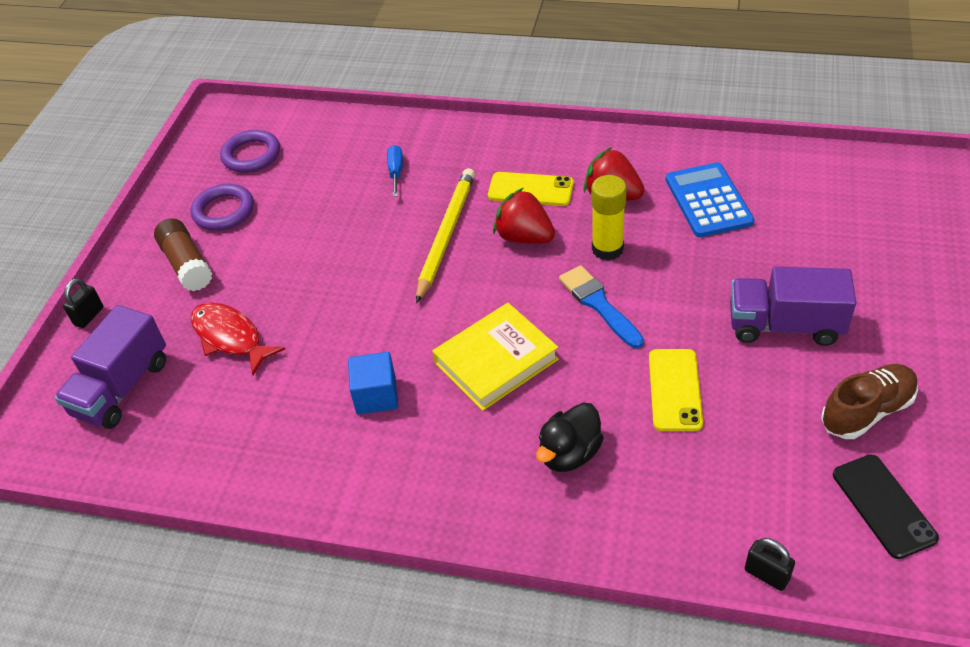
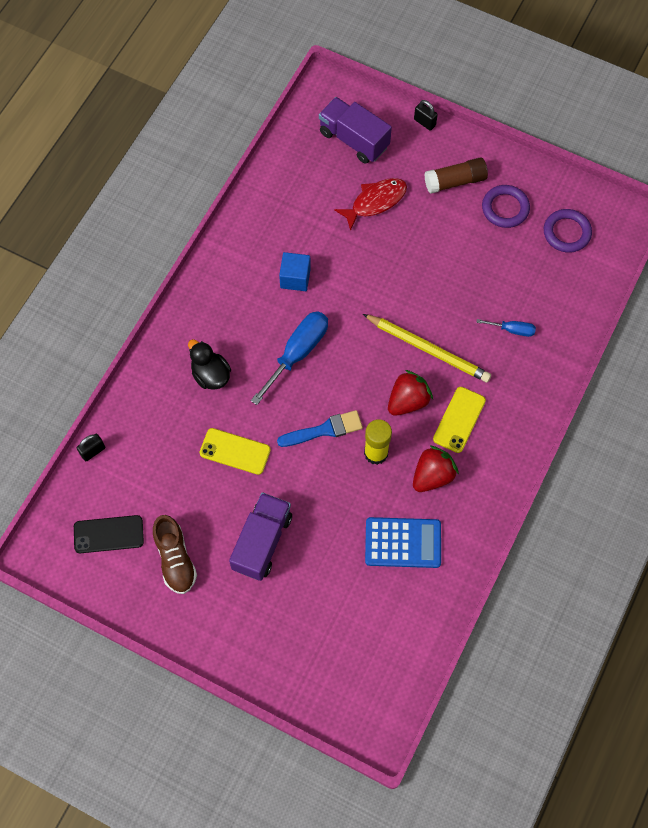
camera: 100 degrees right, 20 degrees up
(496, 361) = (298, 353): yellow book -> blue screwdriver

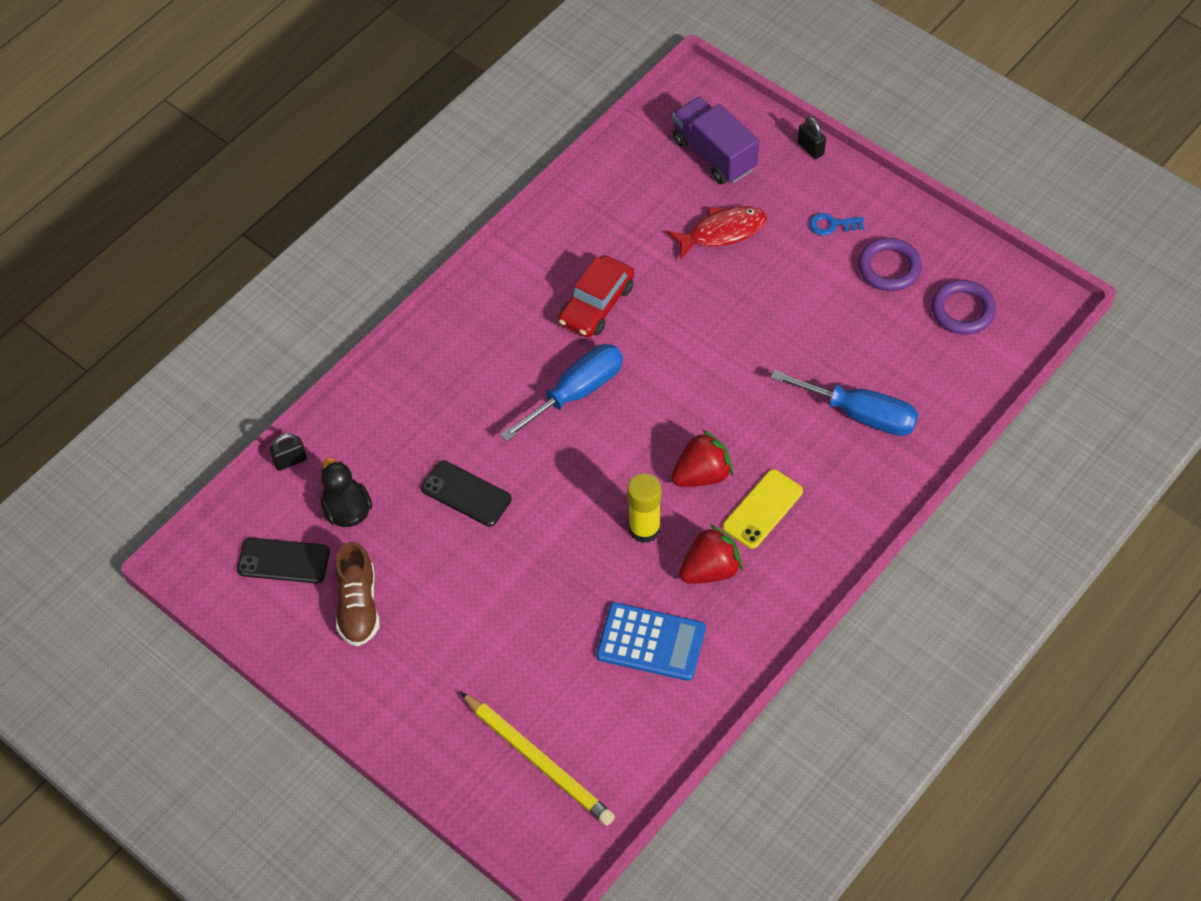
camera: 15 degrees right, 10 degrees down
(211, 375) = (460, 399): black duck -> black duck (347, 510)
(235, 451) = (466, 493): yellow phone -> black phone
(262, 542) = (472, 606): purple truck -> none
(295, 278) = (596, 304): blue cube -> red car
(324, 430) = (586, 489): blue brush -> none
(428, 349) = (744, 418): yellow pencil -> yellow pencil (539, 760)
(455, 181) = (832, 225): brown glue stick -> blue key
(512, 330) = (860, 414): blue screwdriver -> blue screwdriver, size x1.95

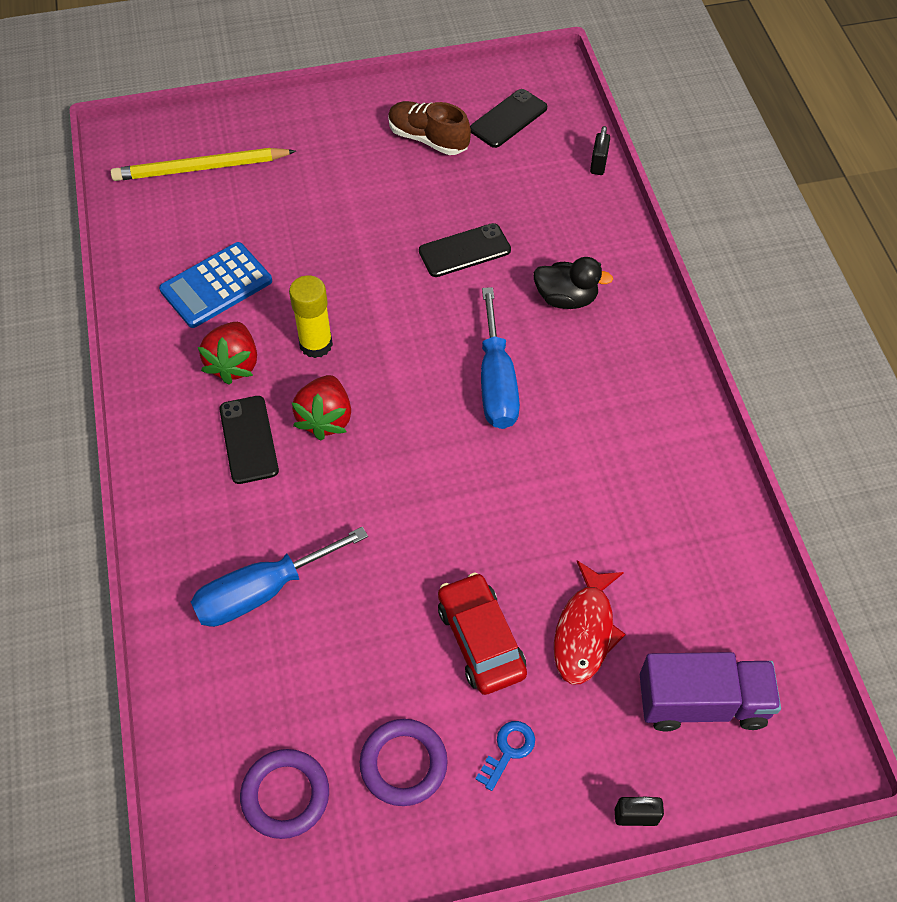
camera: 125 degrees right, 0 degrees up
(347, 510) = (519, 174): black duck -> black duck (566, 298)
(596, 304) = (583, 459): red car -> red car (481, 640)
(762, 509) = (249, 439): yellow phone -> black phone

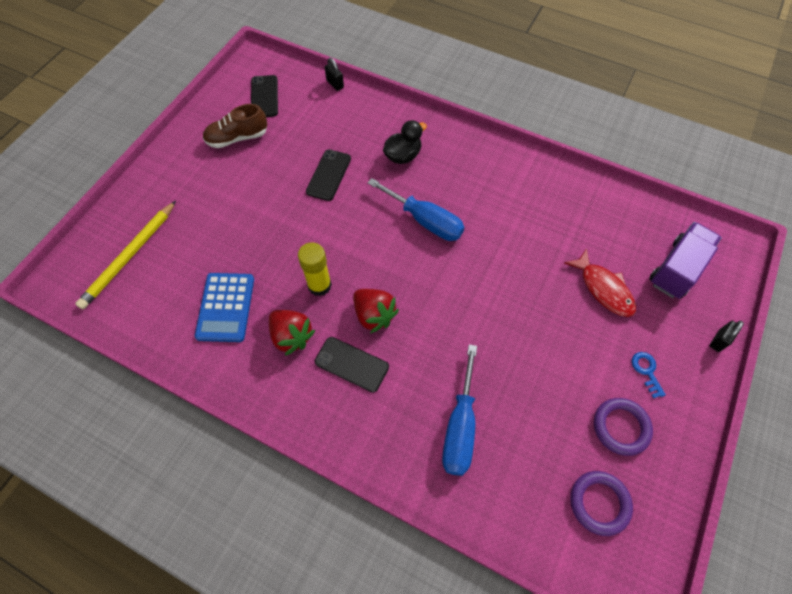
camera: 50 degrees left, 5 degrees up
(481, 640) = (574, 338): red car -> none

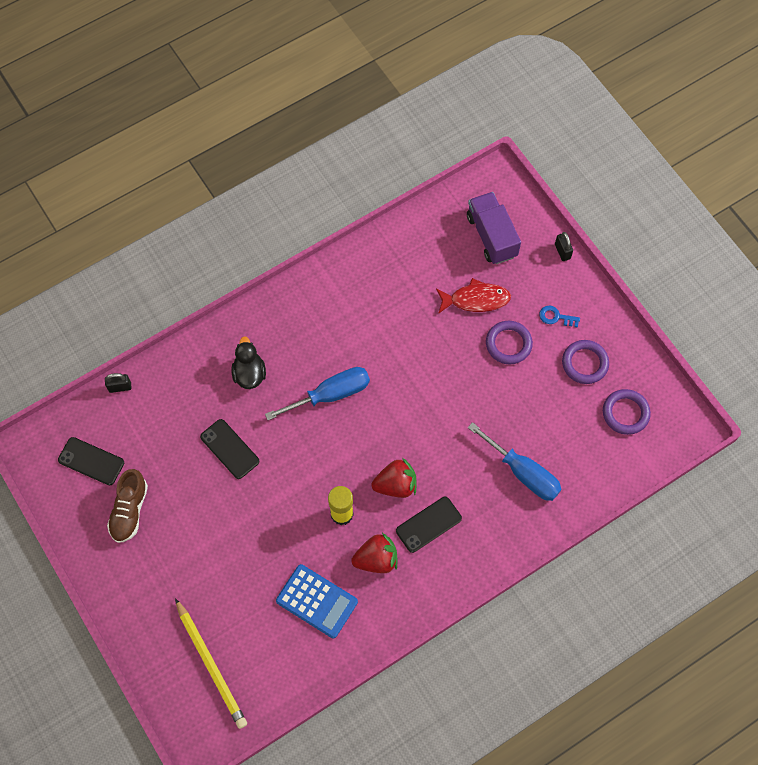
camera: 60 degrees left, 5 degrees up
(583, 341) = (508, 344): none -> purple ring

